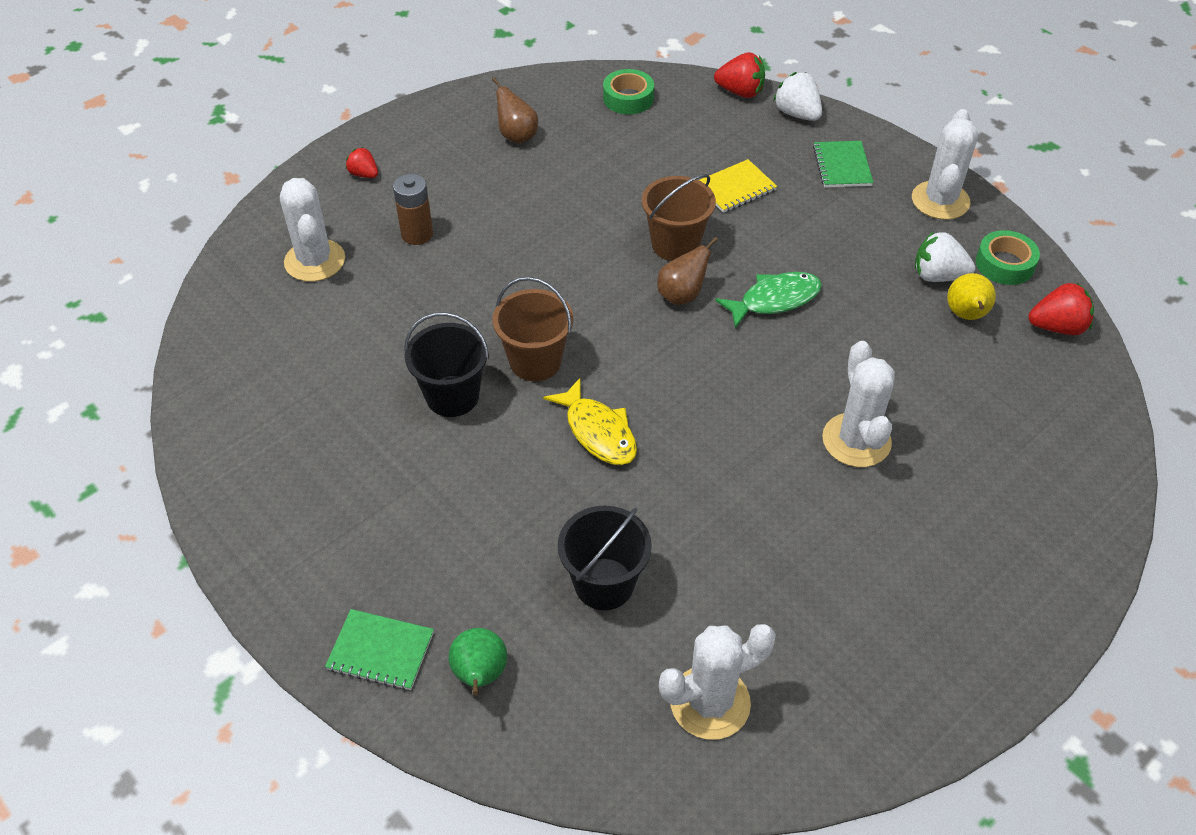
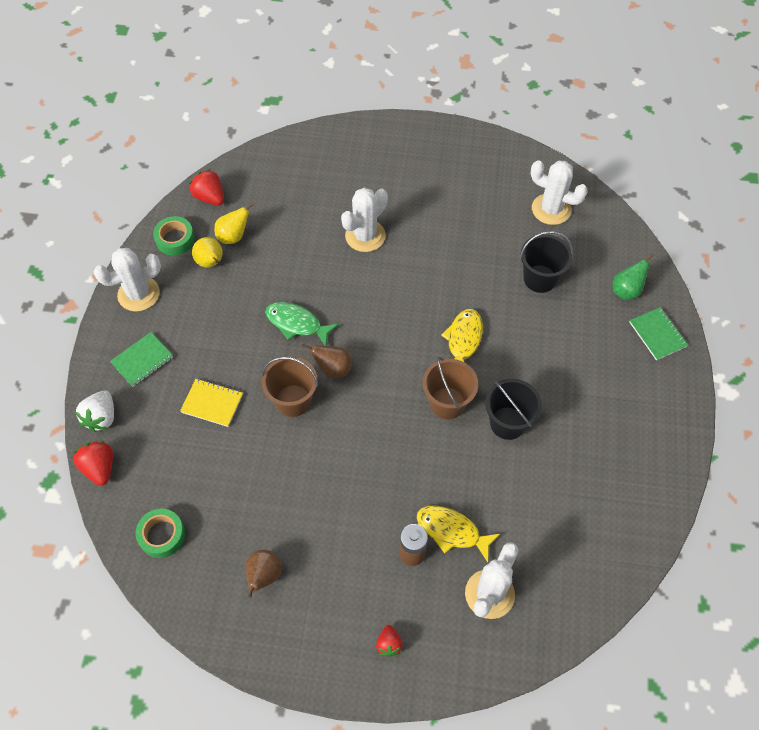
camera: 130 degrees left, 10 degrees up
(401, 273) = (452, 531): none -> yellow fish
(937, 276) = (211, 263): white strawberry -> yellow pear

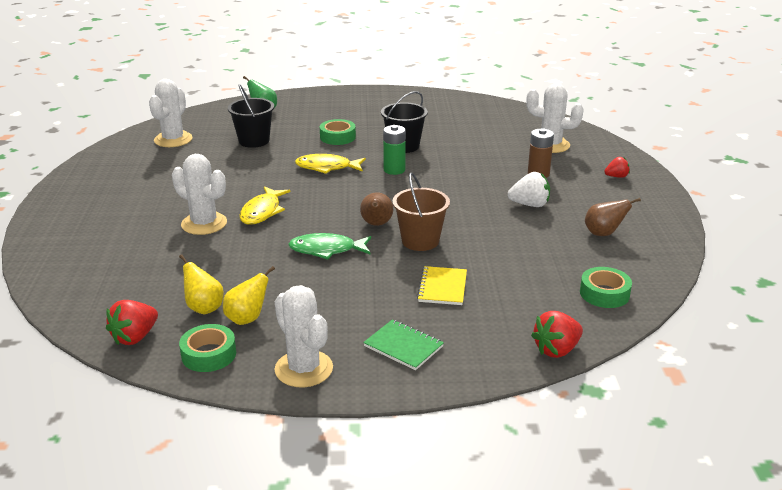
camera: 100 degrees left, 30 degrees down
(101, 417) = (493, 362): white strawberry -> white strawberry (529, 205)
(297, 324) = (326, 250): green fish -> green fish turned 75 degrees clockwise
(447, 403) = (394, 170): brown bucket -> green battery
(452, 531) = (510, 160): yellow fish -> yellow fish (262, 212)
(541, 358) = (337, 137): none -> green tape
(657, 334) = (304, 100): green notebook -> none

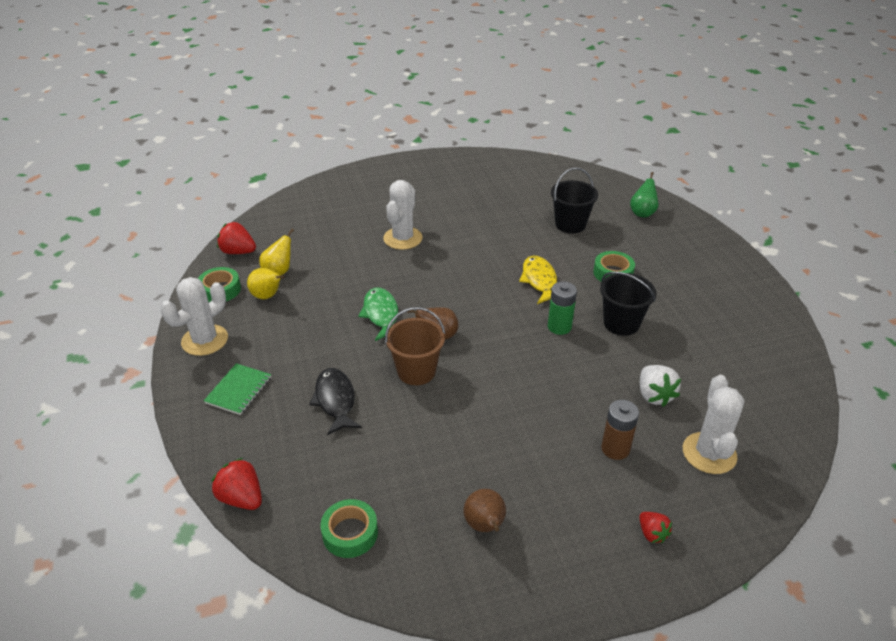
camera: 75 degrees right, 10 degrees up
(173, 140) = (545, 182): white cactus -> none
(262, 212) = (435, 263): yellow fish -> none
(442, 287) = (335, 400): yellow notebook -> black fish
(529, 205) = (529, 448): white strawberry -> white strawberry (654, 395)

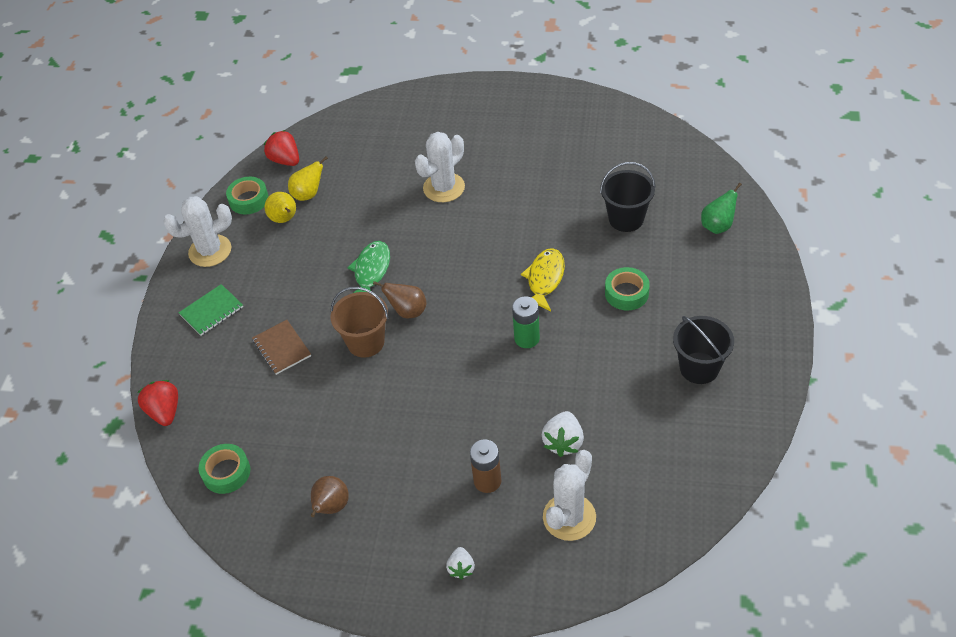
camera: 30 degrees right, 10 degrees up
(335, 400) = (282, 348): black fish -> brown notebook
(621, 323) = (590, 355): black bucket -> black bucket (699, 368)
(652, 533) = (461, 568): red strawberry -> white strawberry

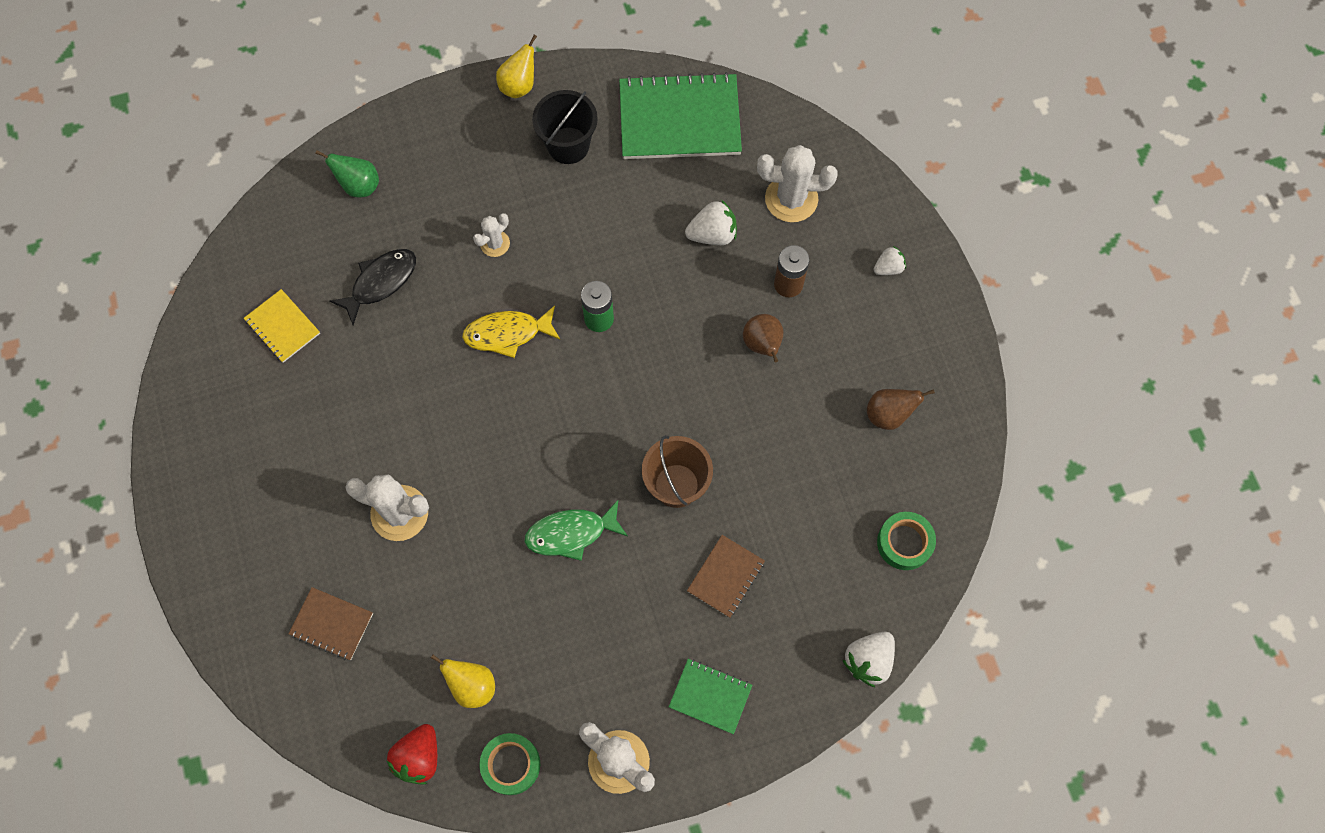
camera: 120 degrees left, 20 degrees up
(164, 412) = (868, 660): red strawberry -> white strawberry
(284, 219) = (528, 692): yellow pear -> yellow pear (519, 86)
(393, 140) = (332, 624): none -> brown notebook
(407, 311) = (614, 461): brown pear -> brown pear (762, 345)
(616, 160) = (282, 327): none -> yellow notebook
(626, 219) = (380, 282): black bucket -> black fish
(626, 293) = (495, 243): green tape -> white cactus
(692, 459) = (679, 119): none -> green notebook

